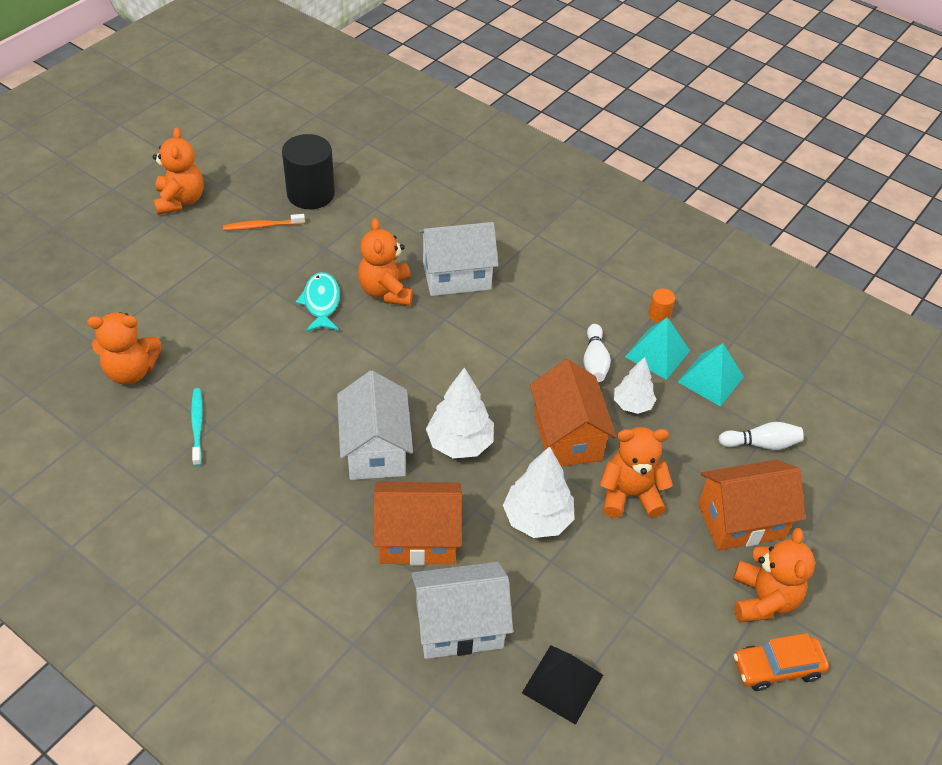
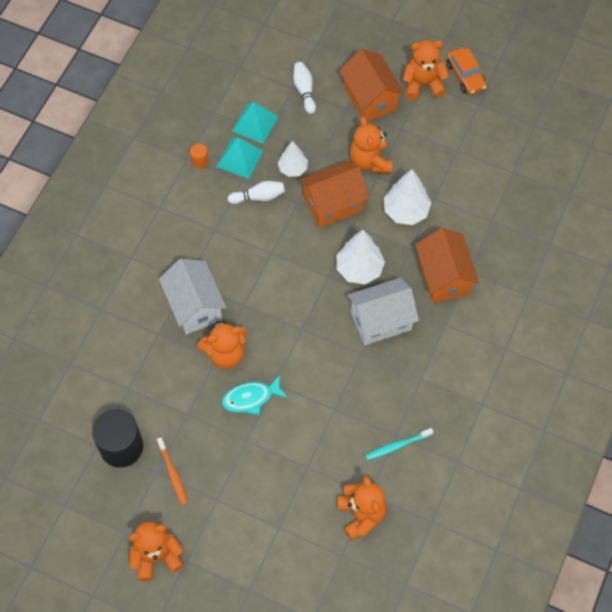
camera: 100 degrees left, 15 degrees up
(459, 626) = (496, 240): white house -> none
(562, 684) = (513, 179): black pyramid -> none

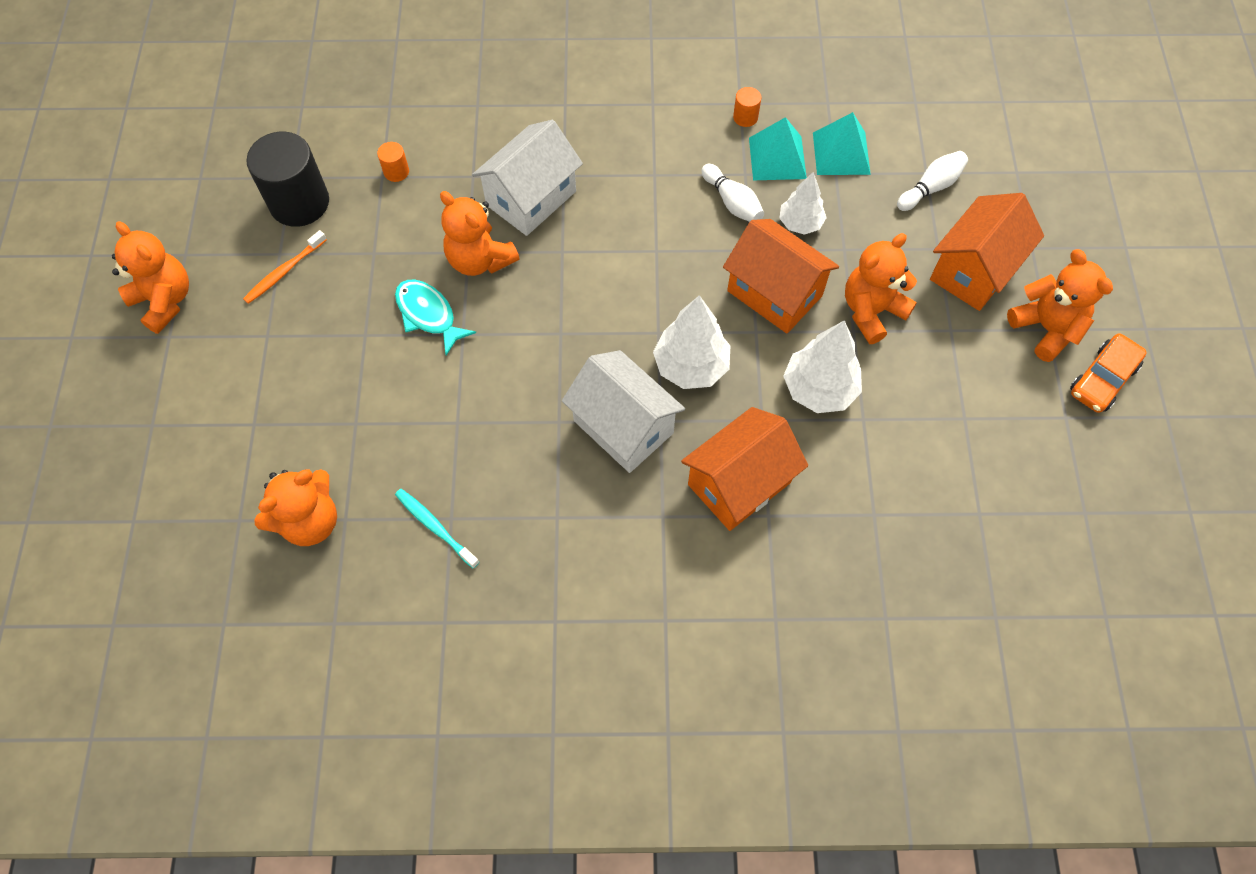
camera: 65 degrees right, 0 degrees up
(129, 378) = (396, 172): none -> orange cylinder

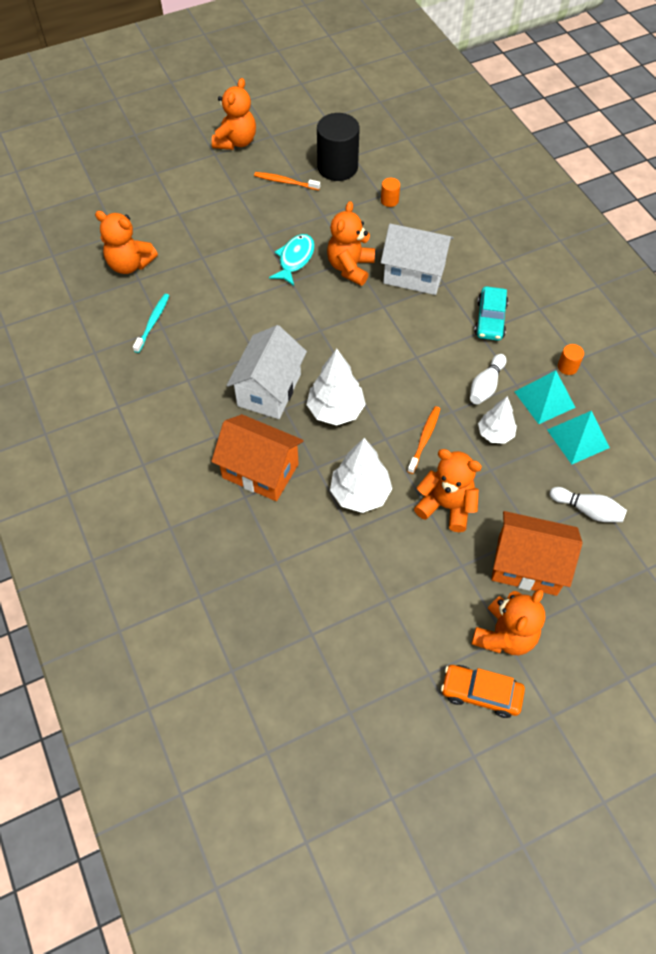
camera: 65 degrees right, 5 degrees down
(643, 156) = (490, 320): none -> turquoise car
(774, 293) = (424, 439): orange house -> orange toothbrush

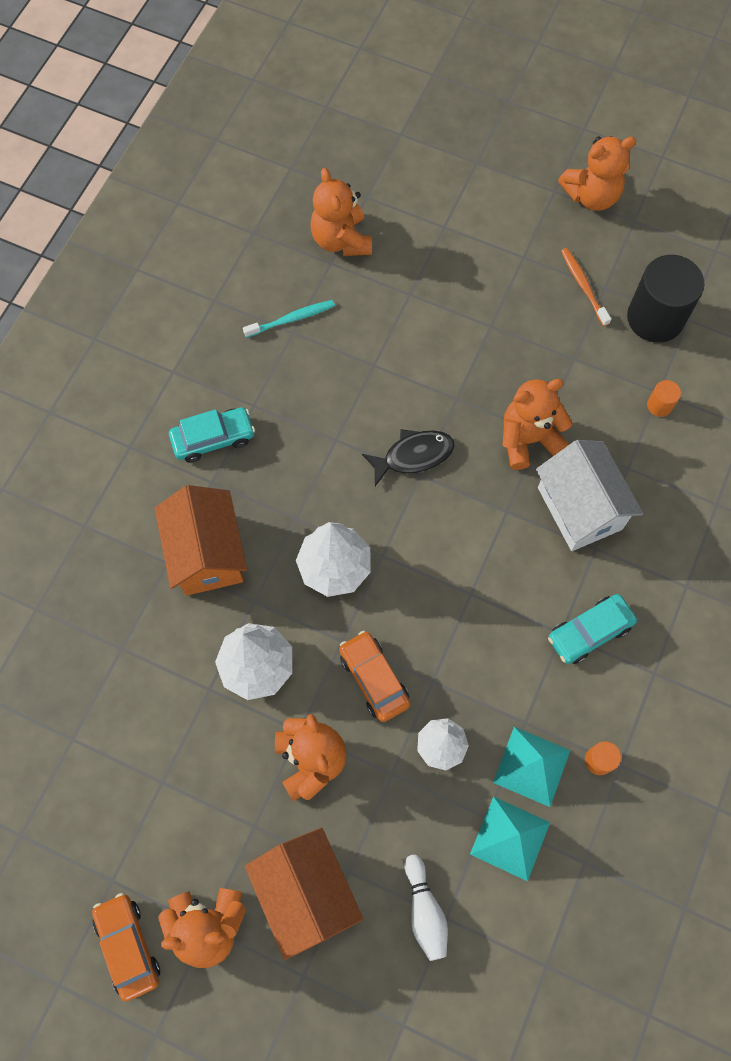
camera: 50 degrees right, 10 degrees up
(187, 415) = (213, 439): none -> turquoise car
(269, 390) = (305, 487): white house -> none
(295, 259) = (488, 379): turquoise fish -> none
(305, 325) = (413, 456): none -> black fish
(424, 439) = (374, 679): orange toothbrush -> orange car
(486, 386) = (495, 692): white bowling pin -> none

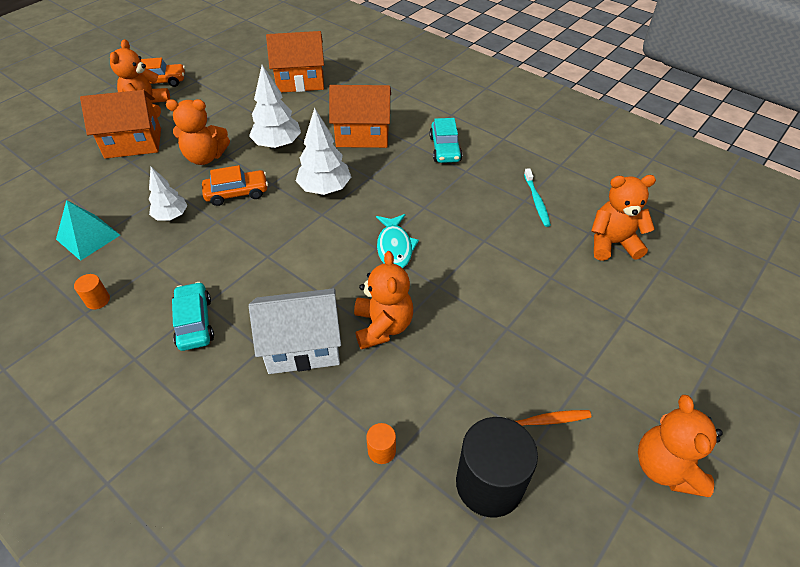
camera: 105 degrees right, 20 degrees down
(82, 695) = (300, 81): none -> orange house
(413, 456) = (394, 247): black fish -> turquoise fish
(425, 911) = (82, 188): white bowling pin -> none
(531, 766) = (123, 260): turquoise pyramid -> none

